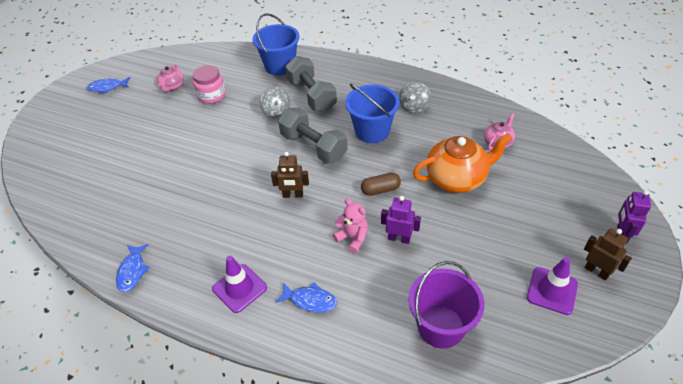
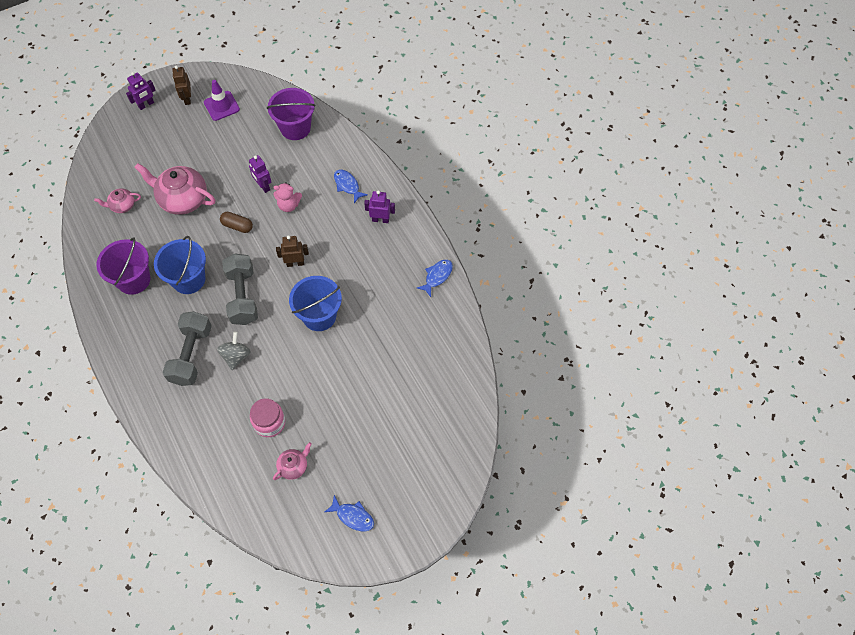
camera: 145 degrees left, 15 degrees up
(239, 288) = (380, 219): purple traffic cone -> purple robot
(280, 66) = (180, 418): blue bucket -> blue bucket (319, 316)
(293, 195) = (295, 263): brown robot -> brown robot turned 45 degrees counterclockwise
(353, 238) = (289, 205): pink teddy bear -> pink teddy bear turned 75 degrees counterclockwise
(414, 107) = (133, 280): grey spinning top -> purple bucket
(457, 178) = (183, 199): orange teapot -> pink teapot

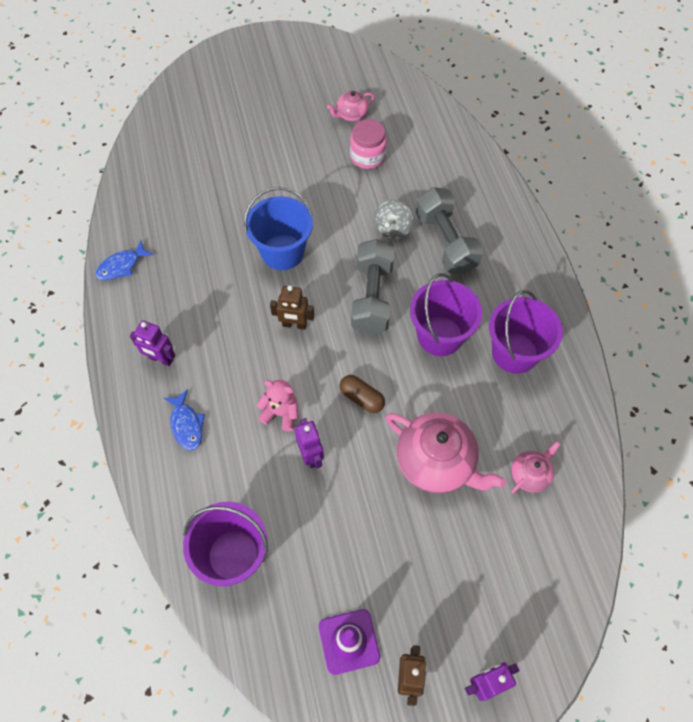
camera: 165 degrees left, 0 degrees up
(122, 206) = (530, 475): pink teapot -> pink teapot turned 45 degrees counterclockwise
(188, 279) = (440, 336): blue bucket -> purple bucket
(191, 355) = (445, 242): grey dumbbell -> grey dumbbell turned 45 degrees counterclockwise
(353, 516) = (305, 66): blue fish -> none

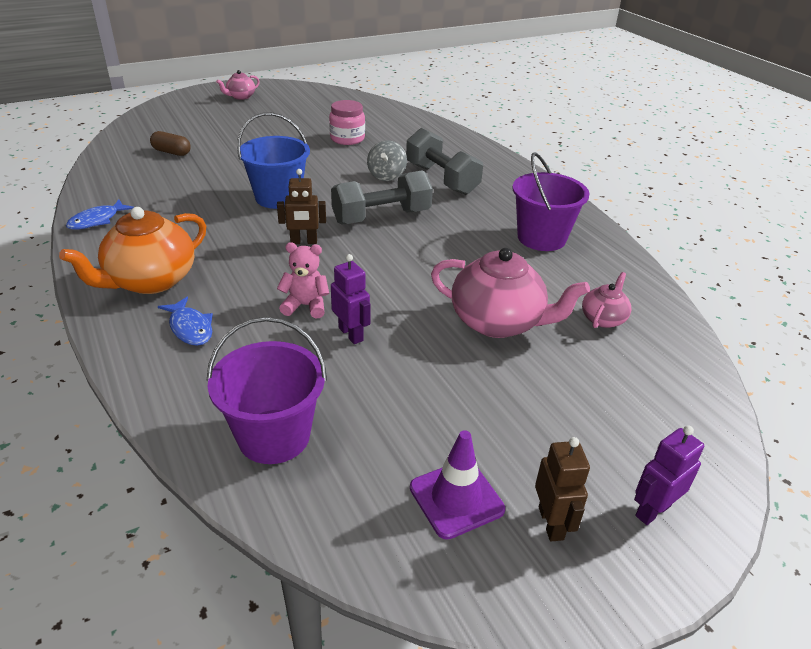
camera: 15 degrees left, 25 degrees down
(160, 359) = (150, 281): purple robot -> orange teapot
(351, 115) = (324, 119): pink teapot -> pink teapot (240, 97)
(361, 398) = (395, 284): brown capsule -> brown capsule (171, 152)
(372, 297) = (381, 217): grey dumbbell -> grey dumbbell turned 75 degrees clockwise
(440, 336) = (461, 234): purple bucket -> none

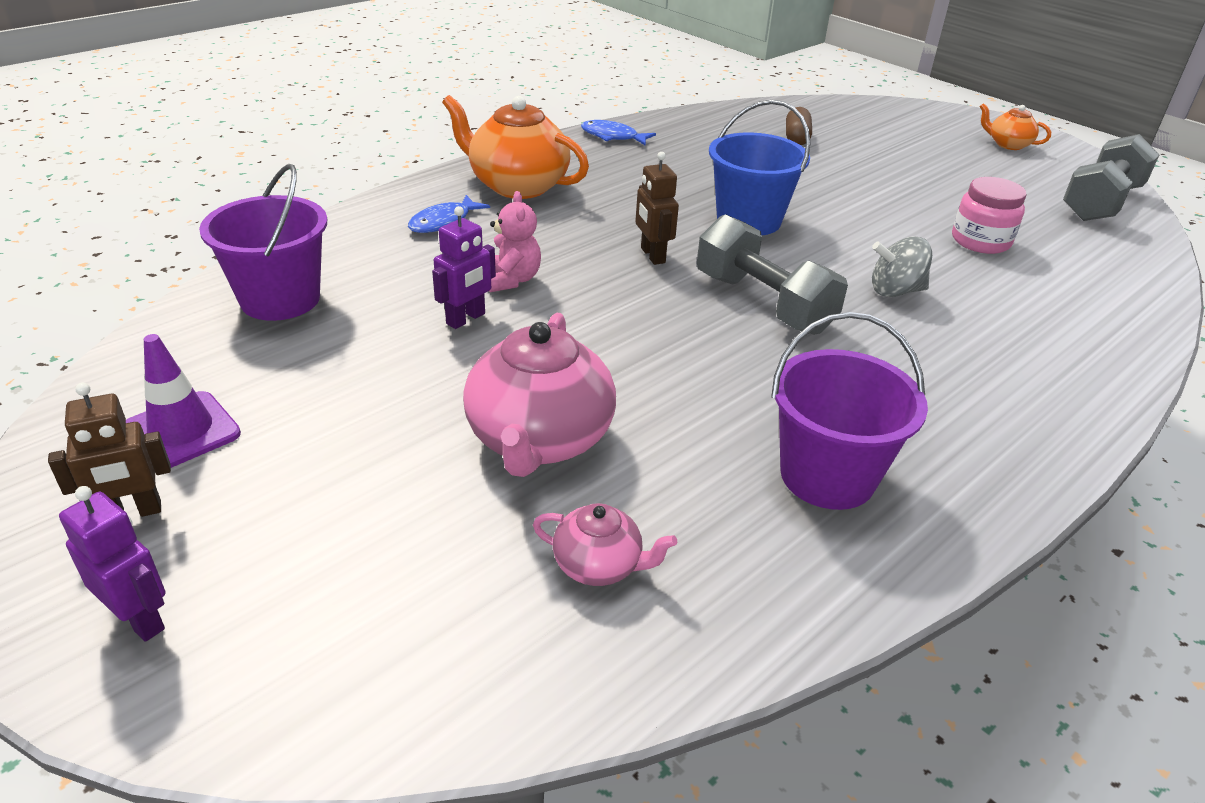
camera: 75 degrees right, 0 degrees up
(240, 97) = (1008, 144): pink teapot -> orange teapot
(441, 179) = (940, 344): grey dumbbell -> grey dumbbell (1100, 203)

